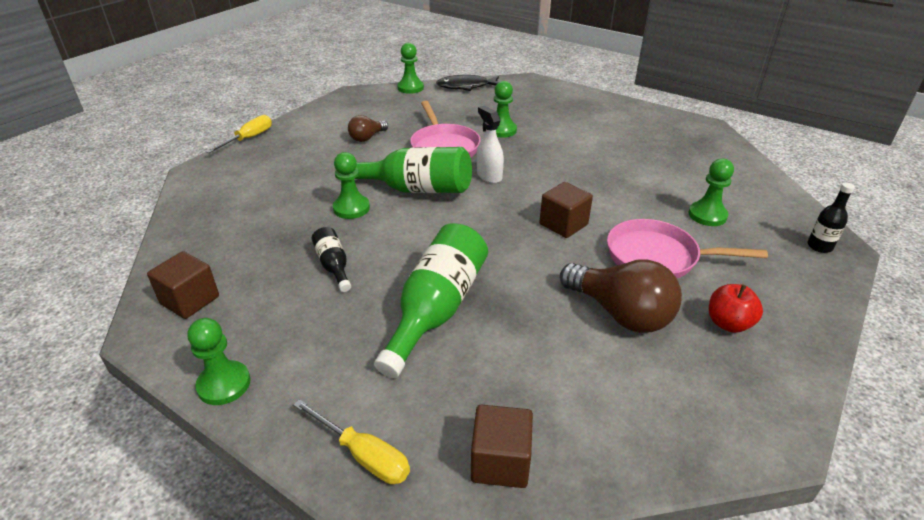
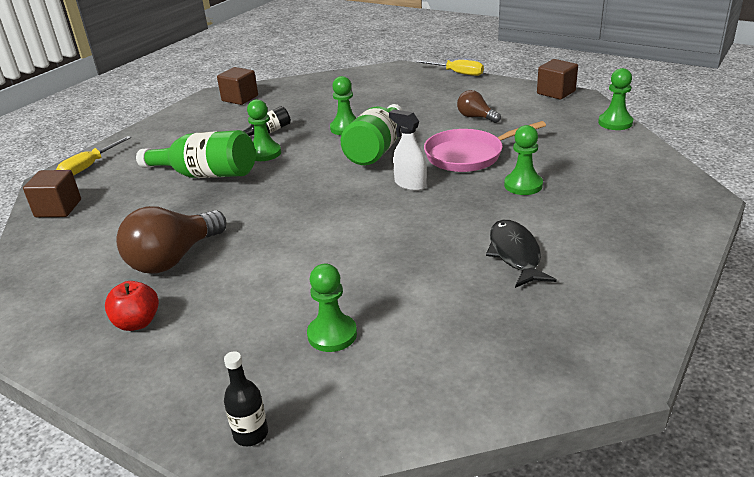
camera: 90 degrees right, 5 degrees down
(224, 384) = (162, 122): green pawn -> green pawn (264, 153)
(466, 86) = (644, 154): black fish -> black fish (515, 254)
(489, 176) = (410, 184): white spray bottle -> white spray bottle turned 105 degrees counterclockwise
(563, 224) = (317, 229): brown cube -> brown cube (556, 92)
(658, 257) = (251, 287): pink pan -> none

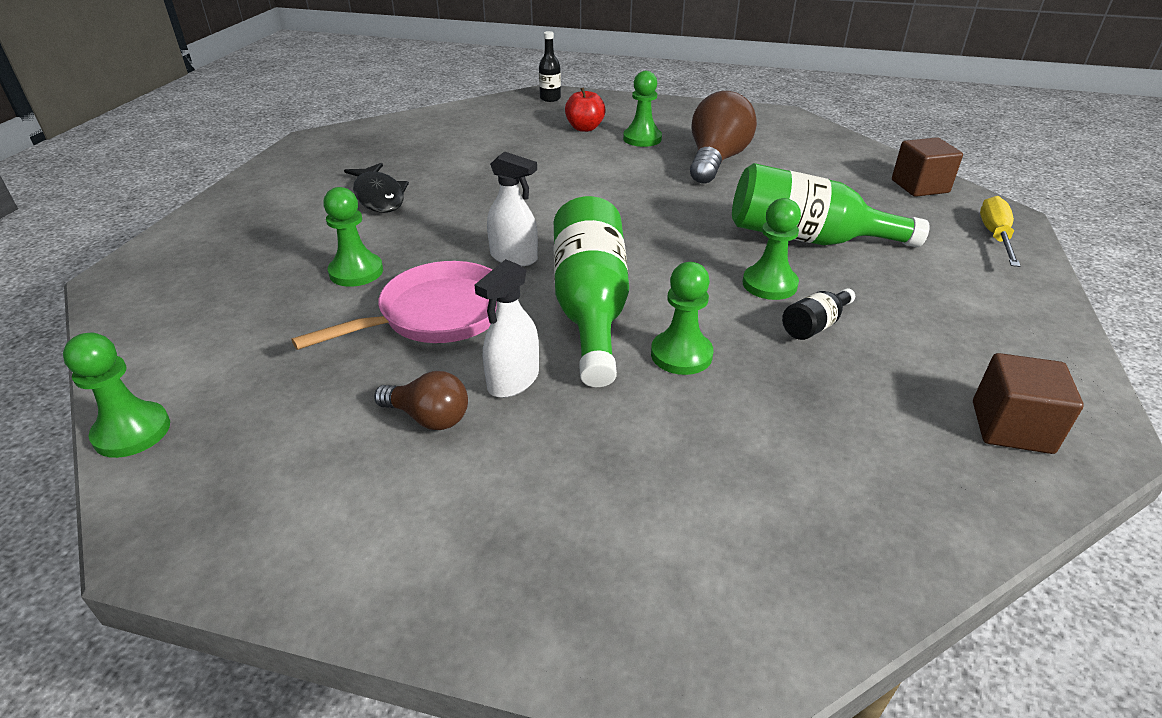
camera: 160 degrees right, 5 degrees up
(137, 323) = (685, 126): red apple -> red apple (584, 128)
(332, 334) = (528, 135): green pawn -> green pawn (642, 139)
(433, 125) = (513, 381): none -> white spray bottle
(457, 73) = (502, 651): yellow screwdriver -> none
(556, 92) = (211, 553): brown cube -> none

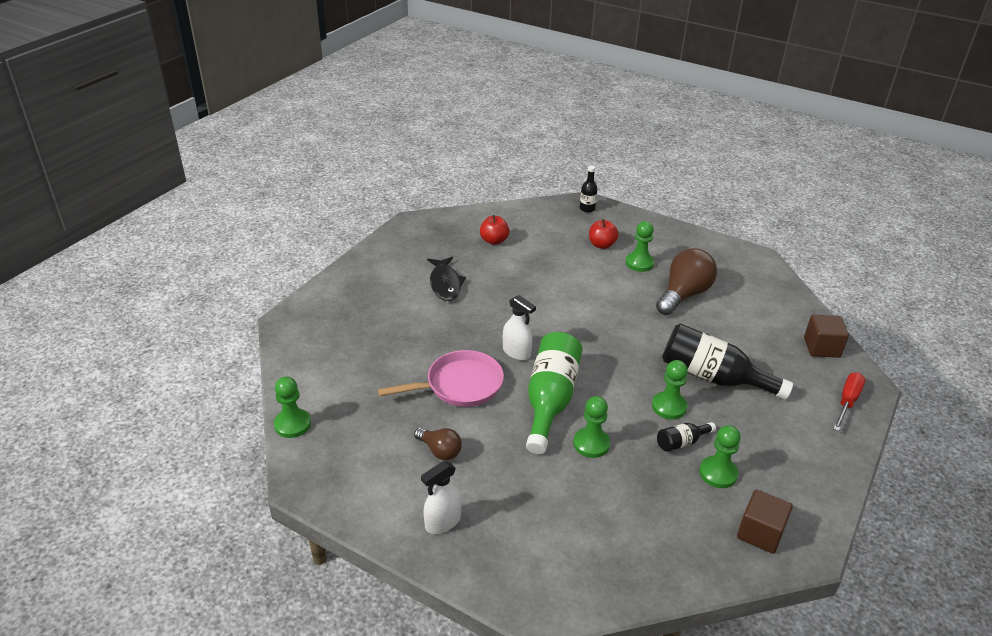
camera: 15 degrees right, 0 degrees up
(356, 272) = (420, 344): green pawn -> green pawn (718, 473)
(437, 142) = (494, 241): none -> red apple
(513, 381) = (490, 439): white spray bottle -> white spray bottle (442, 522)
(808, 240) = (713, 378): green bottle -> black bottle
(995, 236) = (847, 402): yellow screwdriver -> red screwdriver

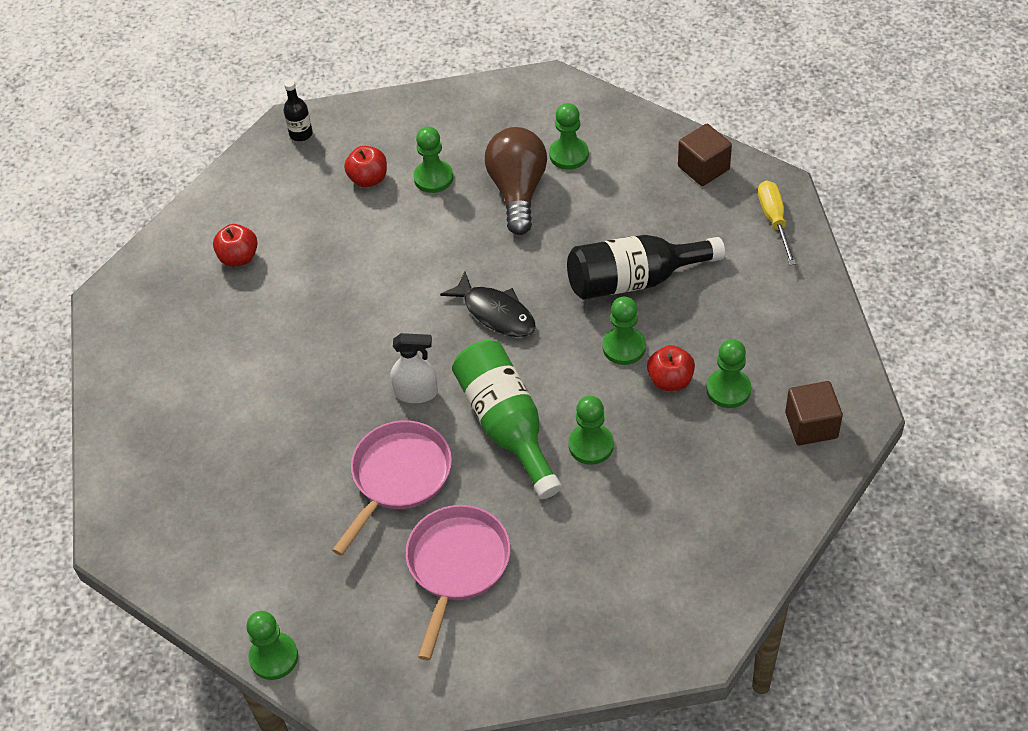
camera: 35 degrees left, 15 degrees up
(440, 451) = (457, 566): brown light bulb -> pink pan
(442, 522) = (536, 636): white spray bottle -> none
(445, 284) = (246, 360): black fish -> black fish (495, 313)
(682, 443) = (670, 380): black bottle -> red apple
(735, 295) = (569, 155): none -> green pawn
(847, 402) = (774, 221): red screwdriver -> yellow screwdriver

